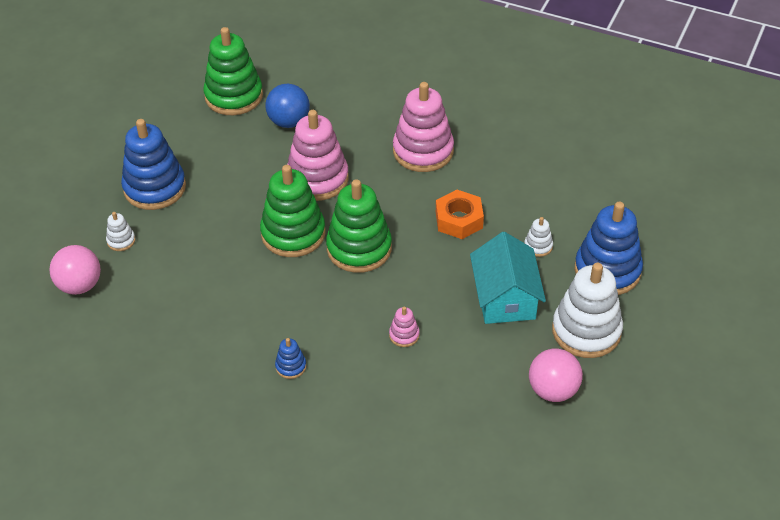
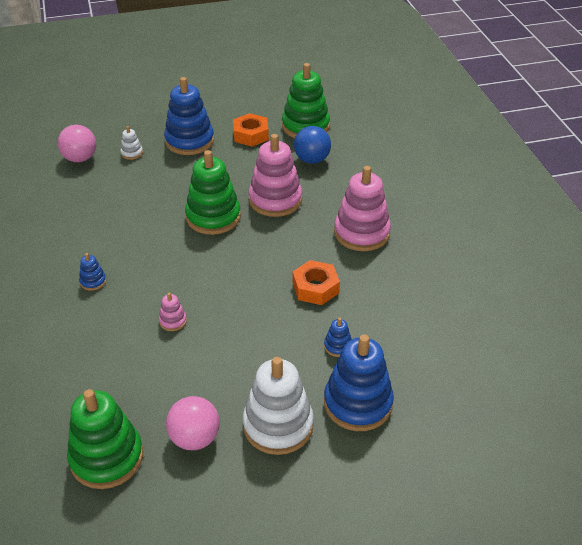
camera: 50 degrees right, 5 degrees down
(200, 140) = (251, 135): none -> orange nut
(359, 248) = (232, 254): green stacking toy -> green stacking toy (107, 457)
(505, 298) = (264, 356): turquoise house -> none
(538, 246) = (338, 346): white stacking toy -> blue stacking toy

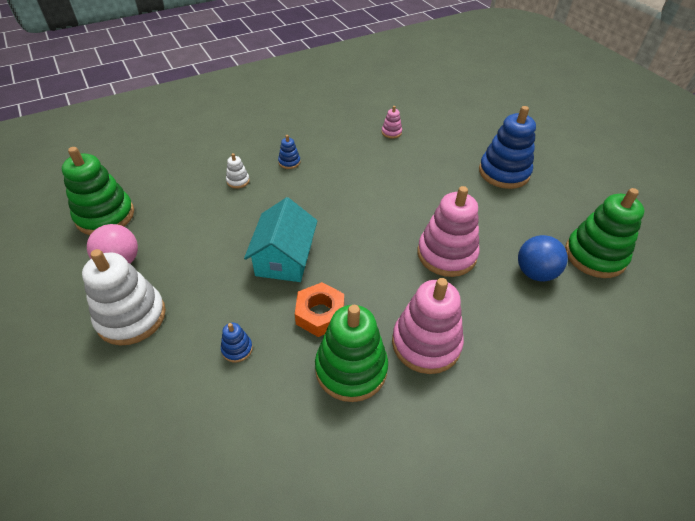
camera: 75 degrees right, 5 degrees up
(80, 158) = (437, 117): pink ball -> none
(132, 153) = (462, 142): white stacking toy -> white stacking toy (238, 181)
(173, 321) = (252, 218): pink stacking toy -> pink stacking toy (391, 132)
(213, 217) = (398, 213): green stacking toy -> green stacking toy (351, 369)
(240, 303) = (284, 258): none -> turquoise house
(251, 135) = (544, 213): orange nut -> none
(358, 403) = (158, 380): blue stacking toy -> none

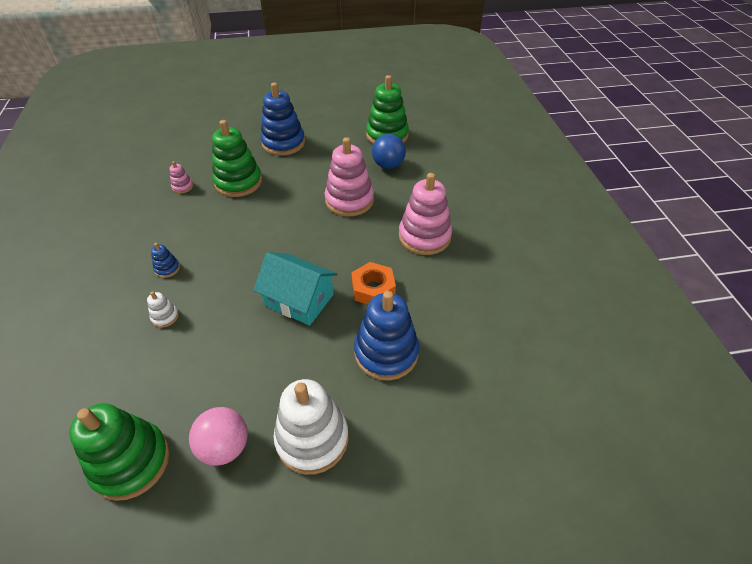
camera: 70 degrees left, 0 degrees up
(237, 349) = (386, 353): blue stacking toy -> blue stacking toy, size x2.28
(351, 369) = (431, 283): green stacking toy -> green stacking toy (238, 182)

